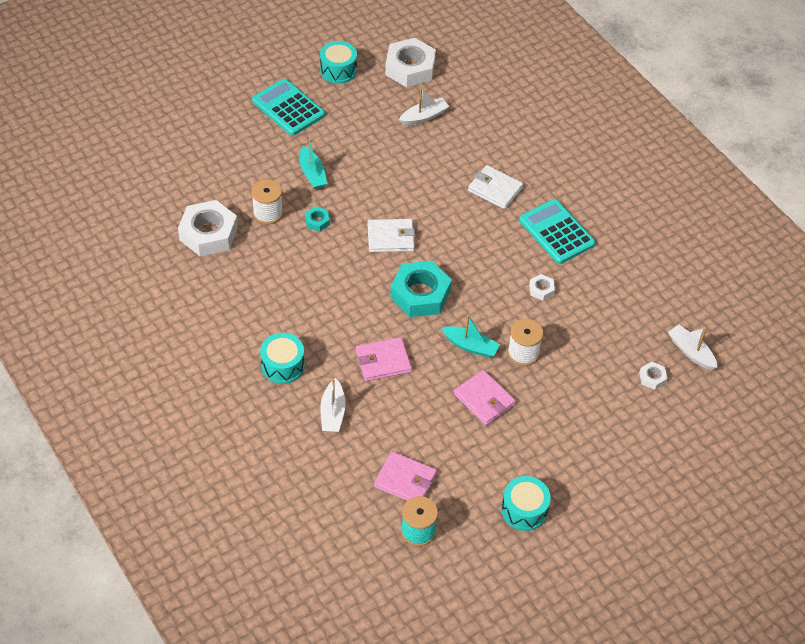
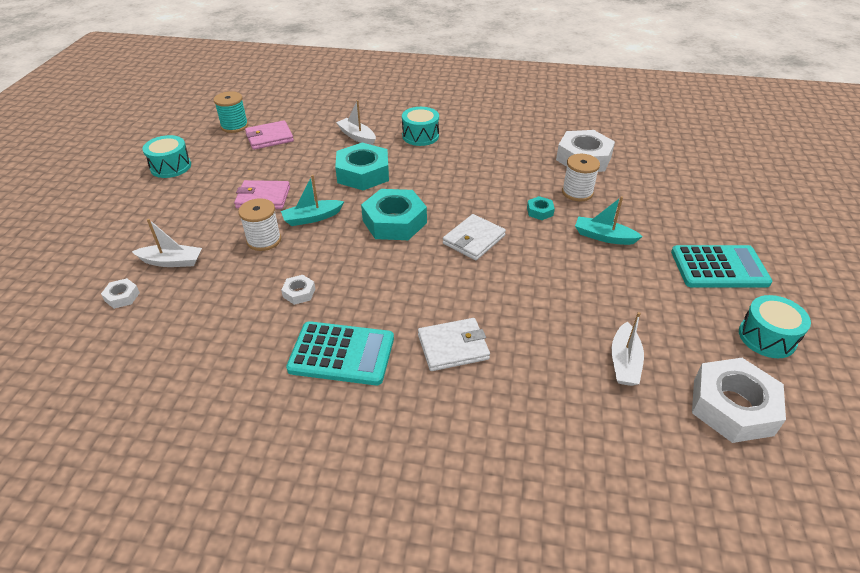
camera: 135 degrees right, 10 degrees down
(383, 361) = (363, 173): pink wallet -> turquoise nut
(691, 352) = (91, 344): white boat -> white boat (172, 261)

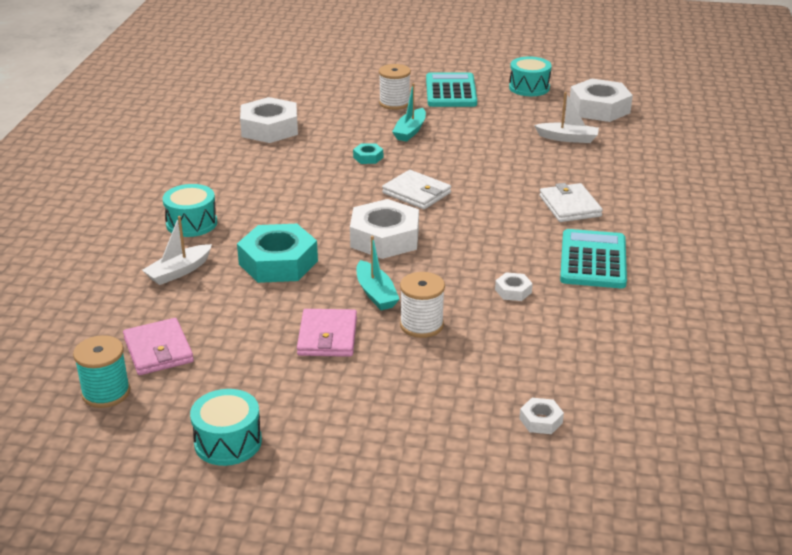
camera: 90 degrees left, 10 degrees down
(172, 261) = (469, 392): white boat -> none
(394, 222) = (385, 238): turquoise nut -> white nut
(577, 192) = (335, 137): white spool -> white spool (394, 103)

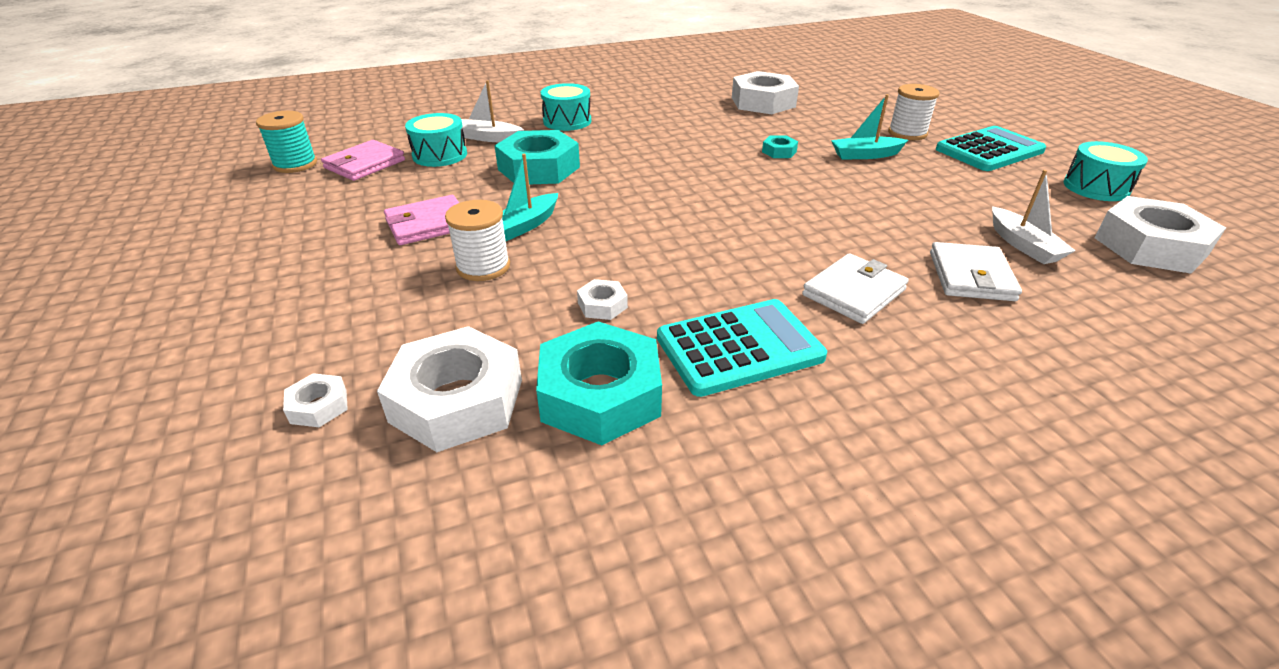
camera: 60 degrees right, 5 degrees up
(228, 442) = (234, 229): turquoise drum -> turquoise drum (440, 155)
(385, 238) = (635, 201): white nut -> white nut (457, 400)
(416, 193) = (745, 192): white wallet -> white wallet (971, 276)
(602, 317) = (600, 395): none -> turquoise nut

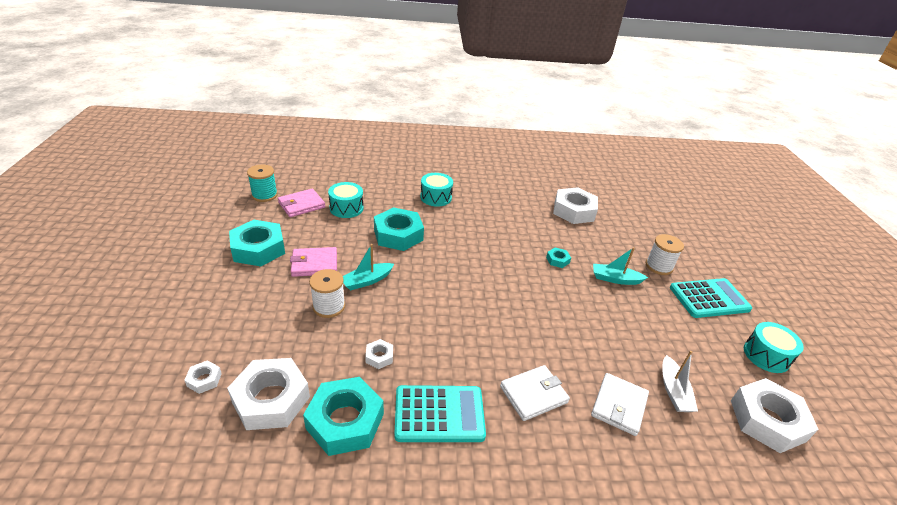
camera: 15 degrees right, 0 degrees up
(322, 226) = (258, 249): none -> turquoise nut
(488, 138) = (381, 200): white boat -> none

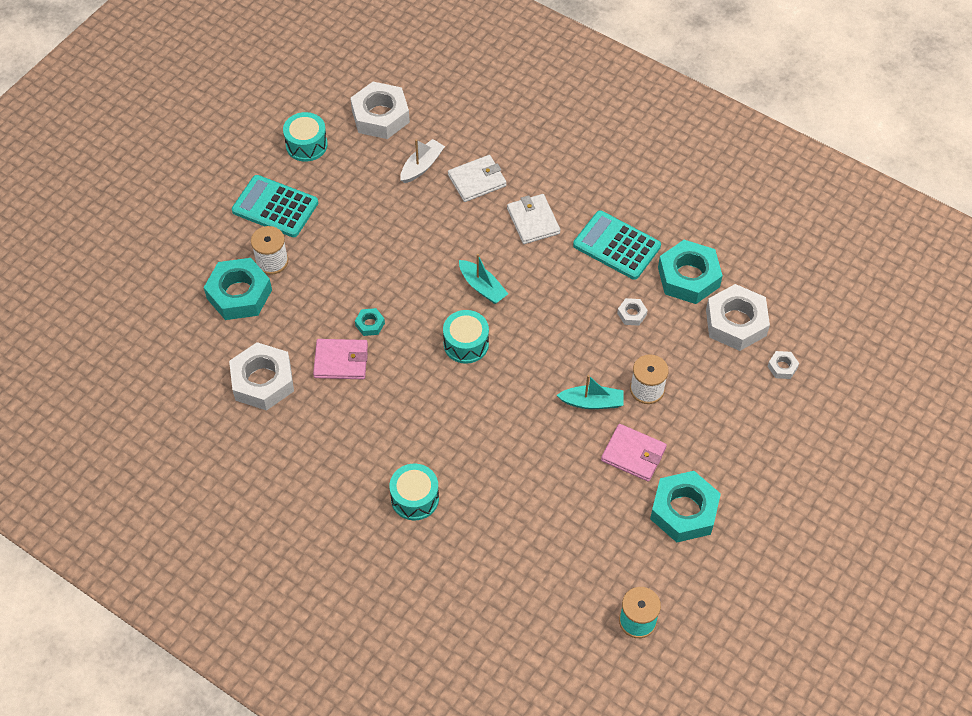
camera: 140 degrees left, 20 degrees up
(301, 205) = (598, 572): pink wallet -> pink wallet (341, 361)
(346, 208) = (545, 535): turquoise drum -> turquoise drum (466, 344)
(398, 235) = (513, 453): turquoise nut -> turquoise nut (239, 294)
(533, 394) = (533, 221): white wallet -> white wallet turned 60 degrees clockwise
(615, 279) = (338, 272): turquoise boat -> turquoise boat (482, 287)

